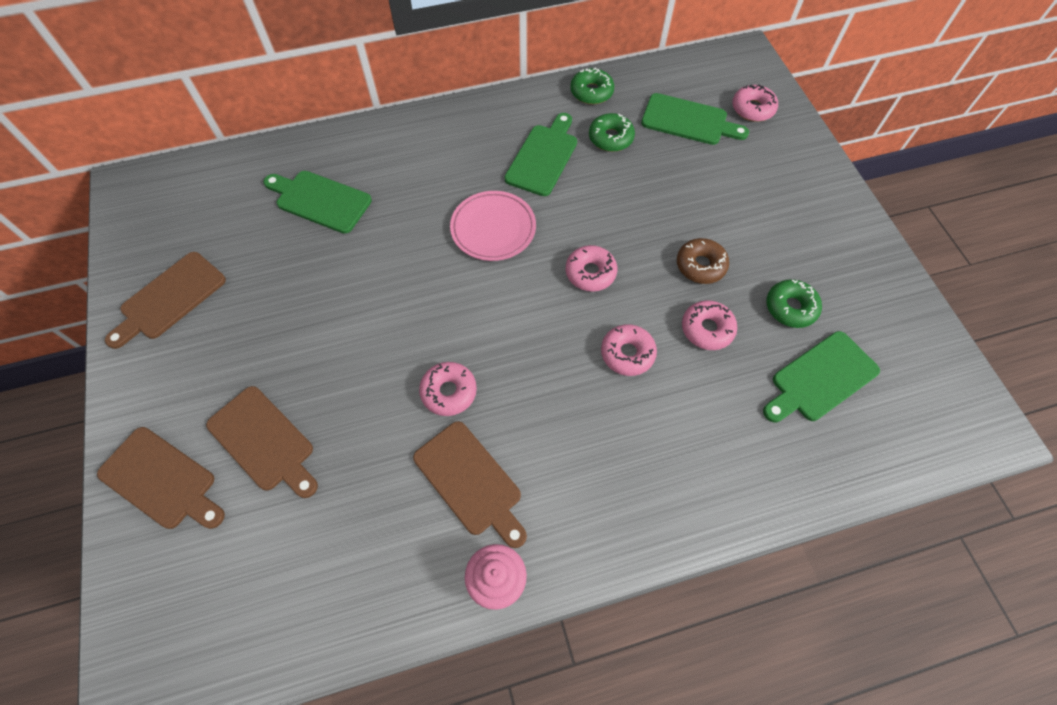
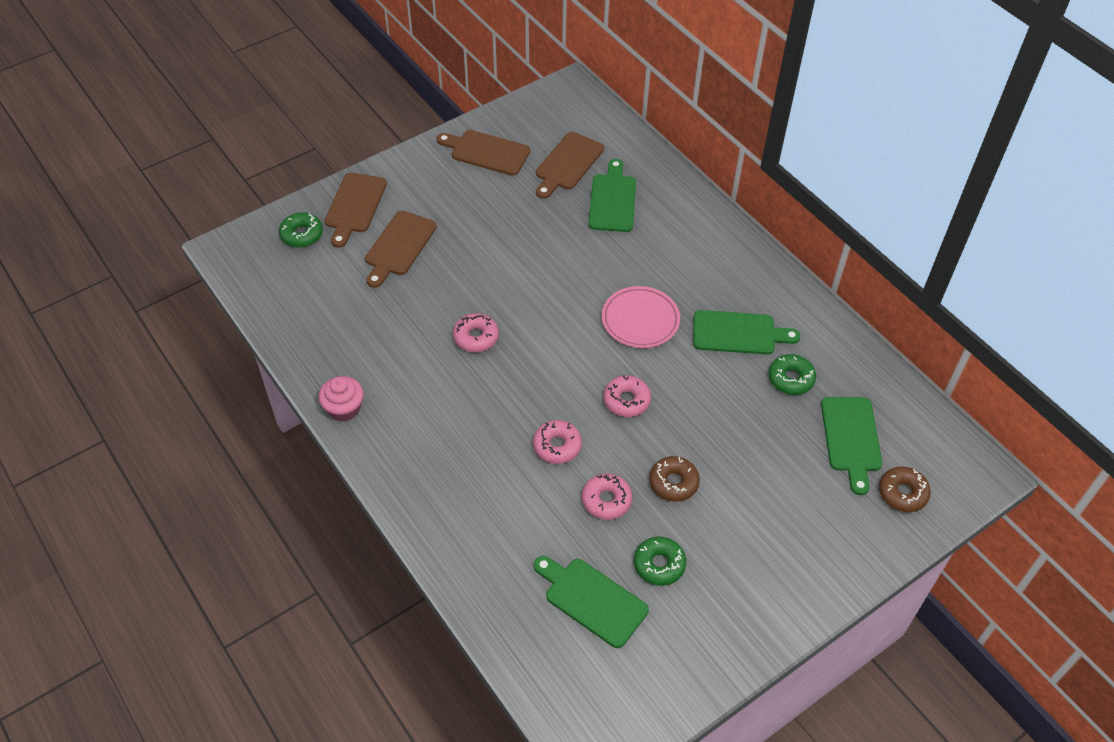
camera: 70 degrees right, 10 degrees down
(471, 481) = (410, 372): brown cutting board -> brown cutting board (567, 164)
(591, 92) = (842, 349): green donut -> green donut (302, 235)
(752, 109) = (902, 493): pink donut -> brown donut

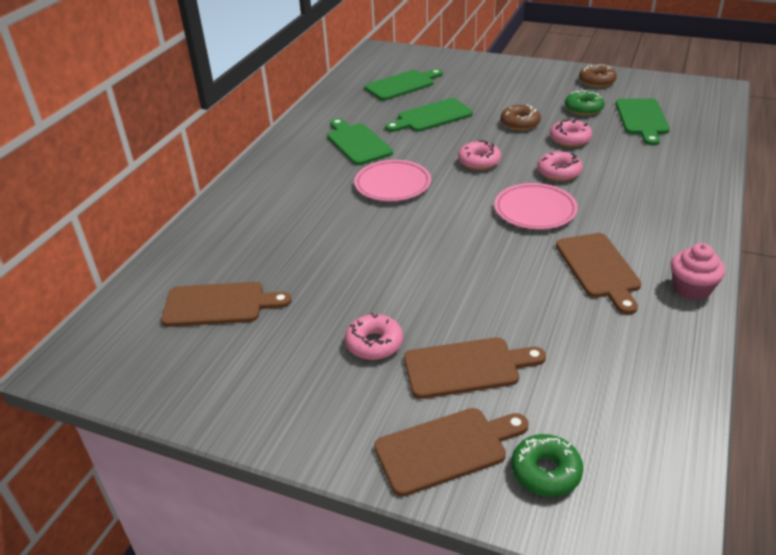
camera: 120 degrees left, 15 degrees down
(476, 337) = (515, 254): pink donut -> pink donut (374, 344)
(486, 152) = (245, 378): brown cutting board -> brown cutting board (599, 268)
(517, 388) = (535, 210): none -> pink plate
(612, 200) = (255, 253): green cutting board -> green cutting board (431, 117)
(791, 379) = (377, 114): green donut -> none
(902, 493) = (423, 63): brown donut -> brown donut (596, 81)

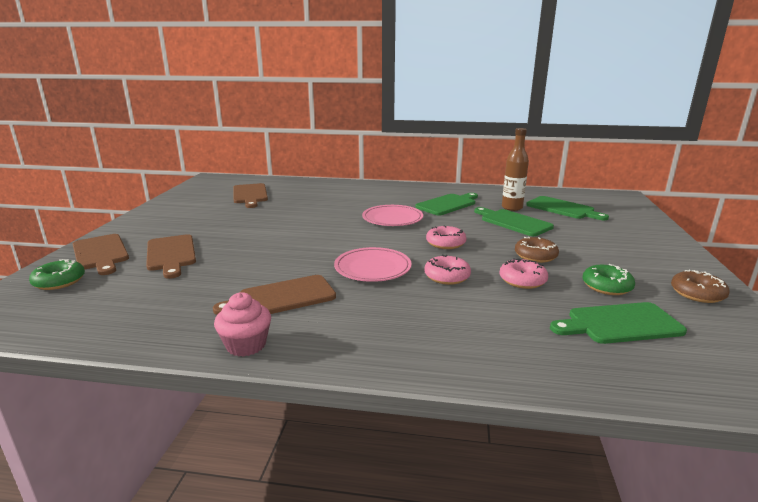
camera: 75 degrees right, 15 degrees down
(374, 344) = (204, 229): pink donut -> none
(387, 109) = (512, 208): none -> brown bottle

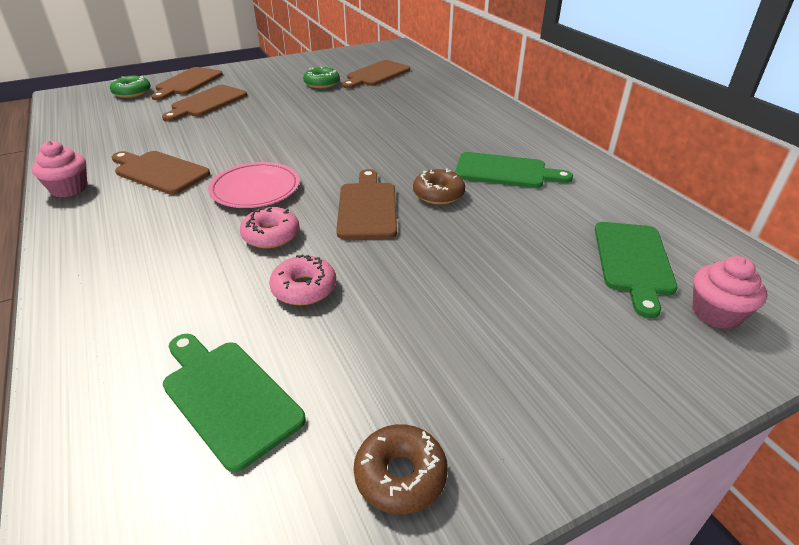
camera: 55 degrees right, 15 degrees up
(392, 219) = (405, 156): pink plate -> none
(445, 243) = (367, 207): pink donut -> brown cutting board
(512, 208) = (565, 218): brown bottle -> none
(513, 222) = (504, 233): green cutting board -> none
(535, 256) = (396, 280): brown donut -> brown donut (438, 194)
(606, 286) = (344, 365): green donut -> green donut (322, 83)
(612, 209) = (716, 313): none -> pink cupcake

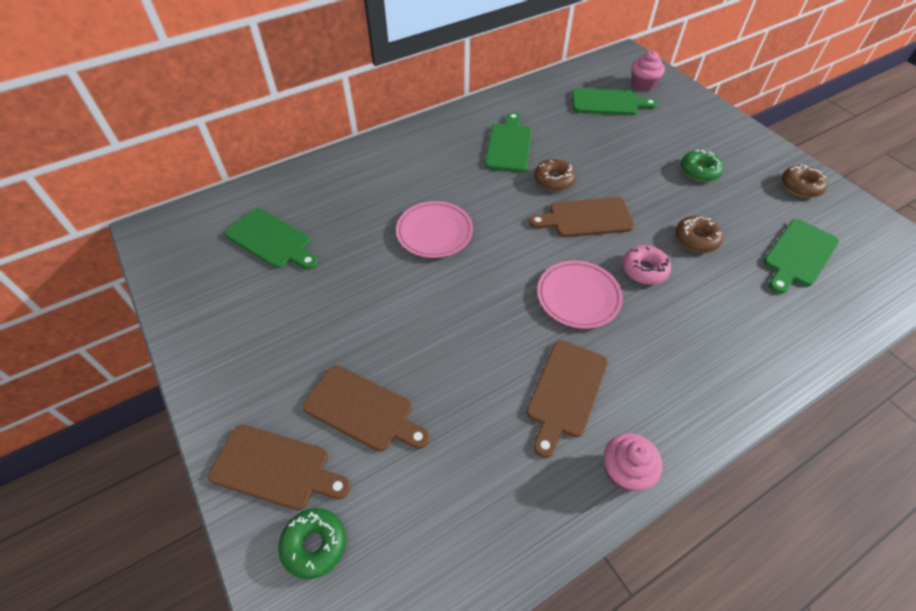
camera: 95 degrees left, 15 degrees up
(304, 288) = (696, 239): pink donut -> brown donut
(322, 83) = (298, 290): green donut -> green donut (699, 171)
(368, 128) = (434, 232): none -> pink plate
(376, 75) = (271, 240): brown cutting board -> green cutting board

